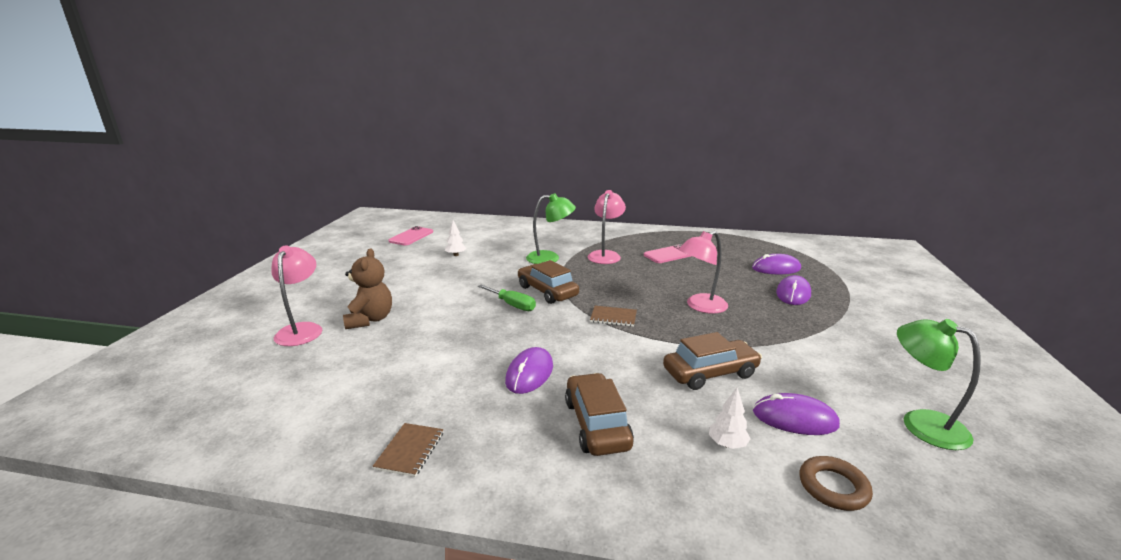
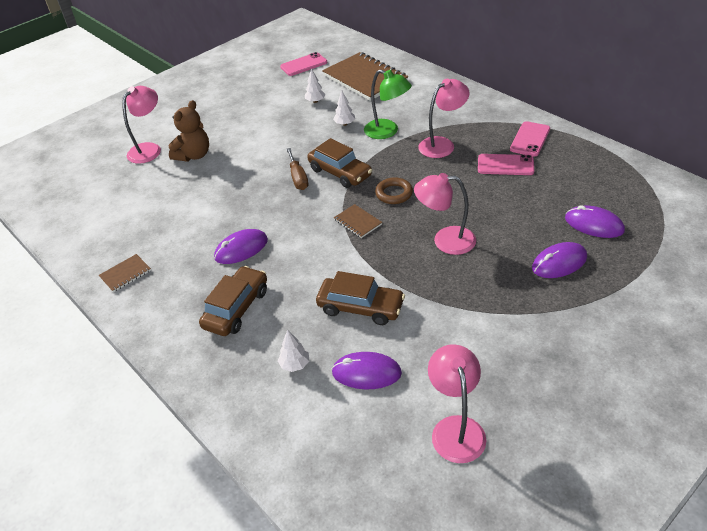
camera: 40 degrees right, 20 degrees up
(482, 234) = (365, 78): none -> brown notebook
(505, 262) = (345, 124): none -> white tree
(512, 305) = (298, 178): green screwdriver -> brown screwdriver
(547, 291) = (340, 172): brown car -> brown car turned 135 degrees clockwise
(662, 238) = (530, 139): none -> pink phone
(795, 418) = (366, 373): purple mouse -> purple mouse turned 45 degrees counterclockwise
(833, 487) = (318, 427): brown ring -> brown ring (394, 193)
(921, 423) = (455, 428): green lamp -> pink lamp

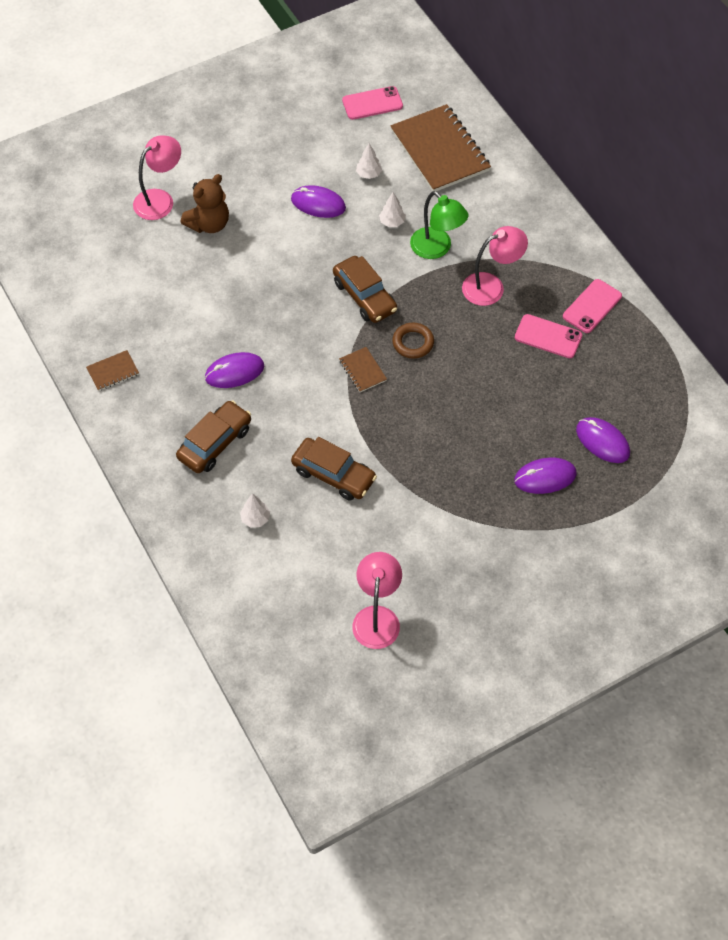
camera: 10 degrees right, 15 degrees up
(298, 178) = (317, 291): brown screwdriver -> none
(366, 373) = (317, 545): purple mouse -> purple mouse (318, 204)
(445, 240) = (443, 419): pink lamp -> none

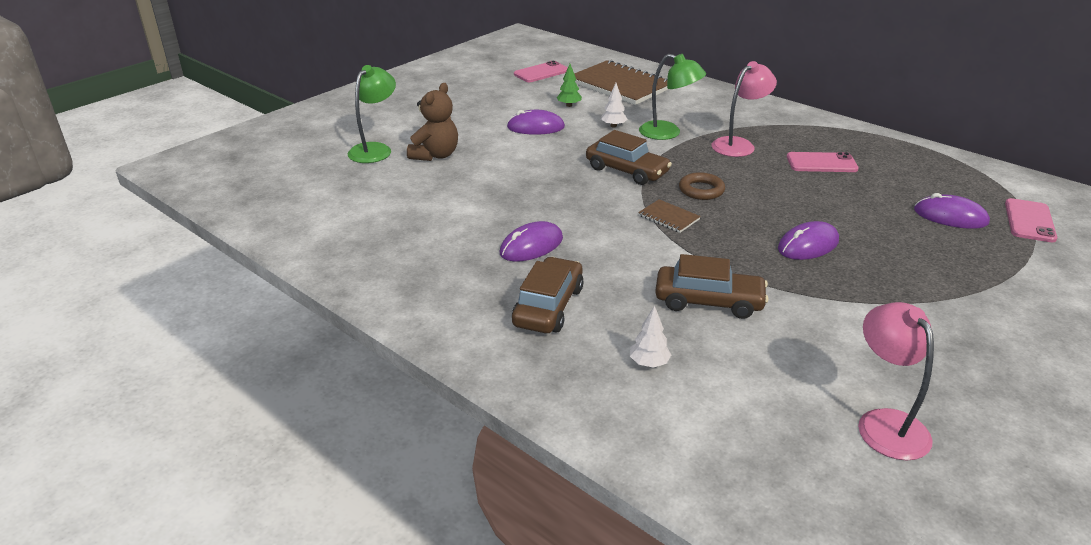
camera: 20 degrees left, 25 degrees down
(113, 371) = (385, 274): brown notebook -> none
(160, 199) = (375, 149): pink lamp -> green lamp
(368, 174) = (569, 105): white tree -> green tree
(545, 477) = (929, 253): purple mouse -> purple mouse (808, 245)
(592, 306) = (838, 140): pink phone -> pink phone (1029, 221)

